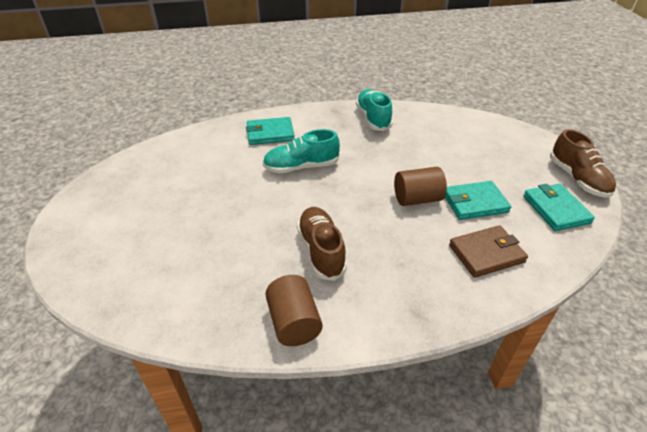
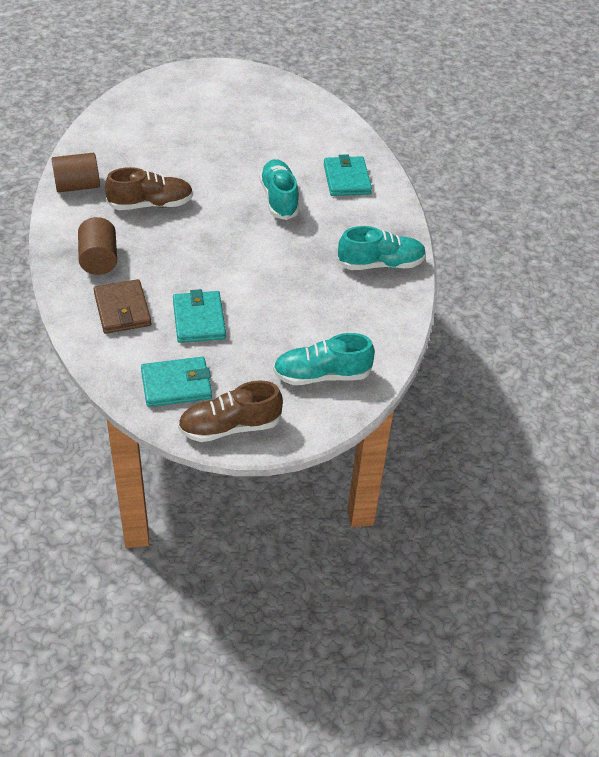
camera: 90 degrees right, 5 degrees up
(417, 199) = (212, 276): brown cylinder -> brown cylinder (99, 260)
(500, 141) = (321, 375): none -> turquoise shoe

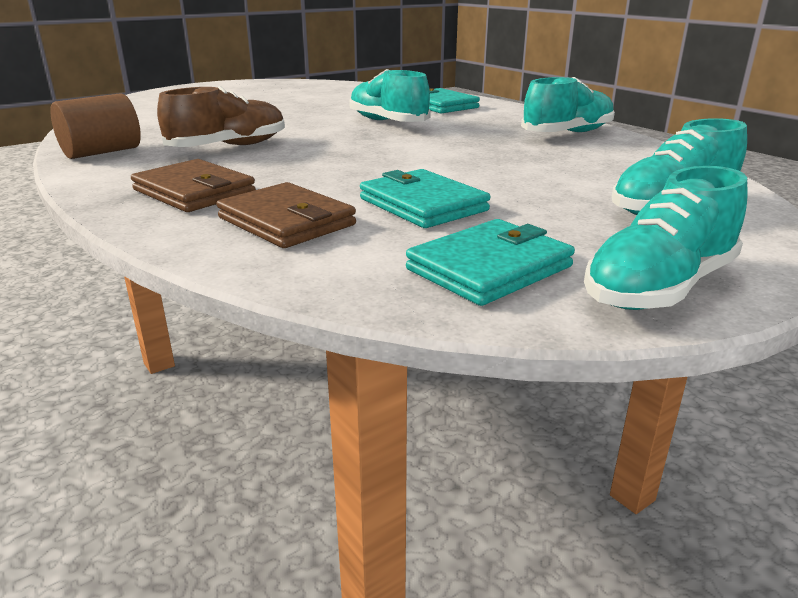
camera: 25 degrees left, 20 degrees down
(99, 260) = (194, 192): brown cylinder -> brown wallet
(230, 427) = (659, 287): brown shoe -> turquoise shoe

